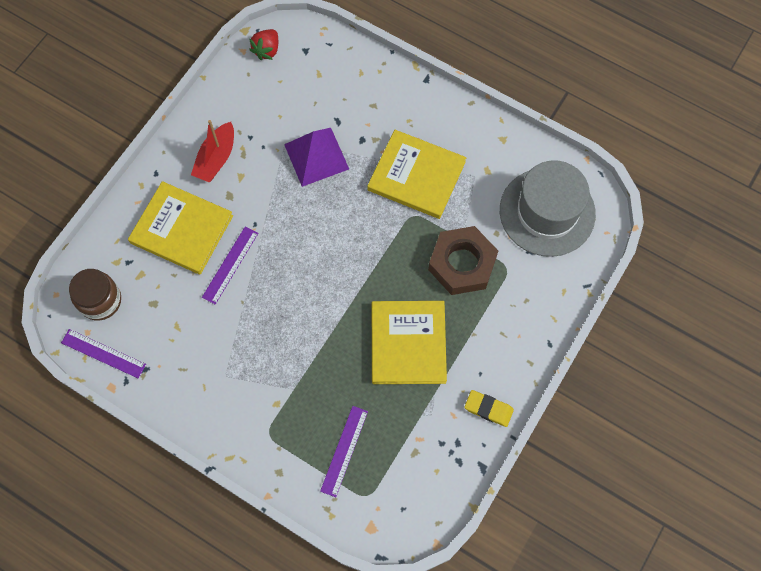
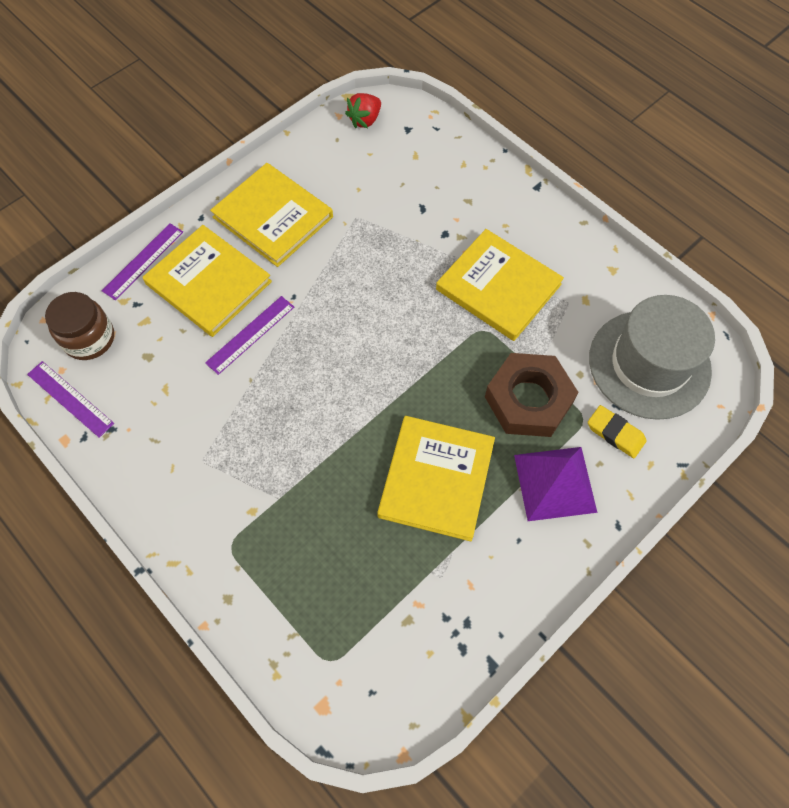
camera: 15 degrees right, 5 degrees down
(216, 158) = (273, 217): red boat -> yellow book
(316, 156) = (387, 240): purple pyramid -> purple pyramid (555, 483)
(344, 451) = (318, 593): purple ruler -> purple ruler (143, 261)
(488, 409) = (518, 589): yellow eraser -> yellow eraser (615, 433)

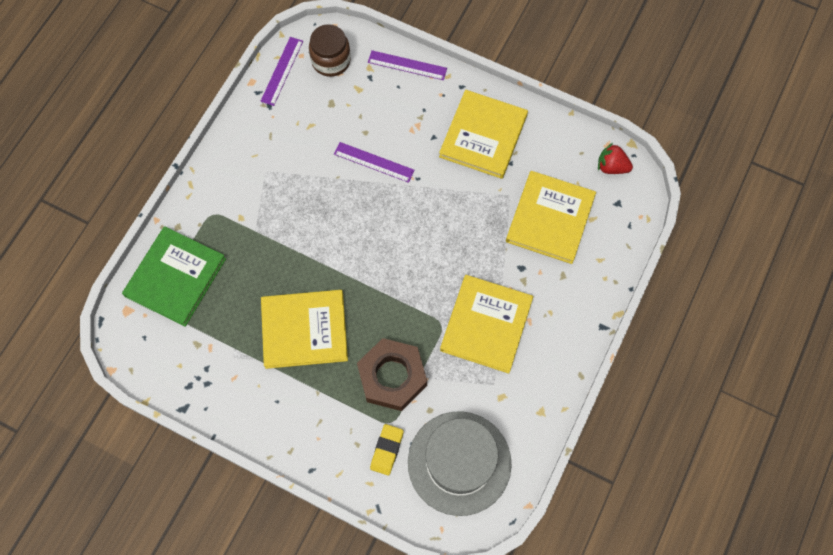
camera: 70 degrees right, 5 degrees up
(208, 283) = (406, 116): yellow book -> yellow book (550, 218)
(301, 622) = (175, 277): none -> green book
(555, 483) = (329, 415): purple pyramid -> none

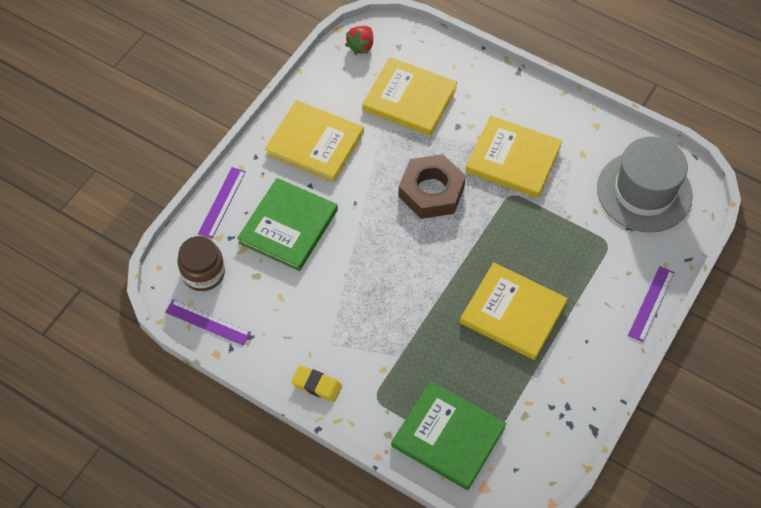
camera: 85 degrees left, 10 degrees down
(304, 330) = (513, 313): yellow book -> yellow book turned 60 degrees counterclockwise
(374, 162) = (332, 240): purple ruler -> purple ruler (651, 303)
(386, 123) = (288, 226): none -> green book
(387, 450) = (634, 248): yellow eraser -> yellow eraser (317, 385)
(392, 376) = (562, 239): brown nut -> brown nut (431, 191)

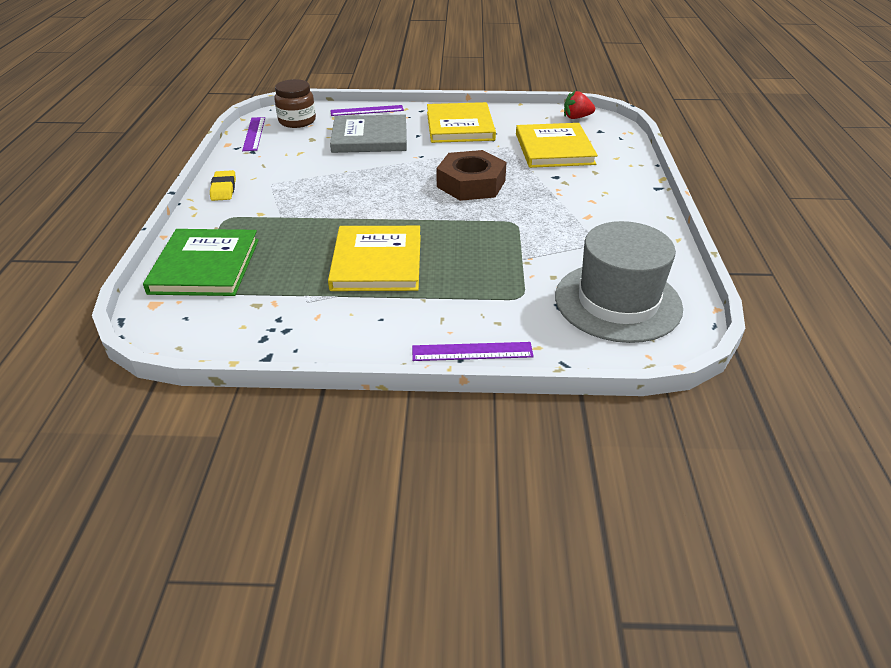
camera: 60 degrees right, 20 degrees down
(288, 226) = (370, 137): green book -> grey book
(513, 159) = (556, 212): yellow book -> none

